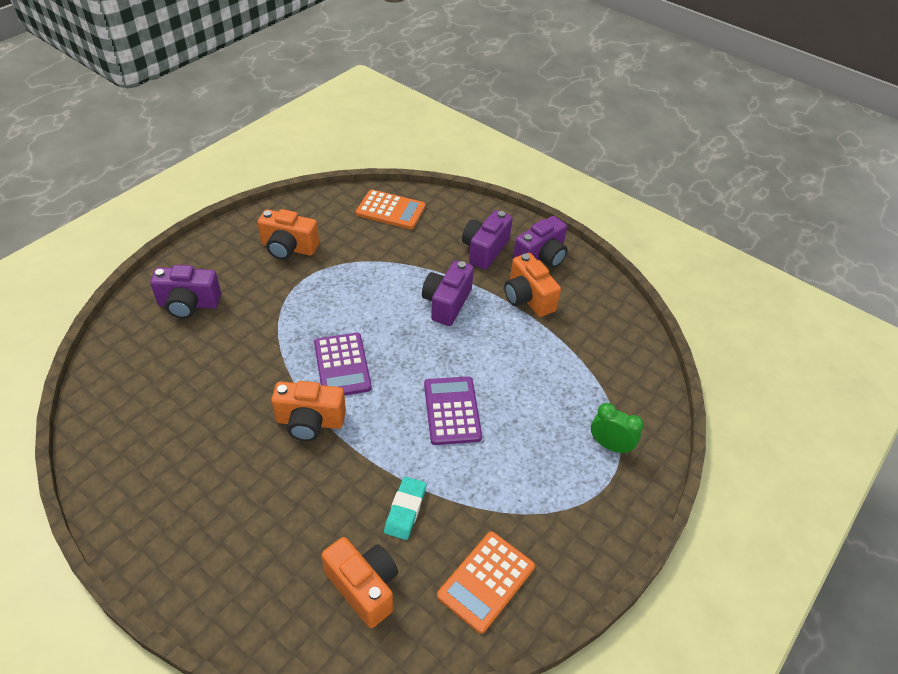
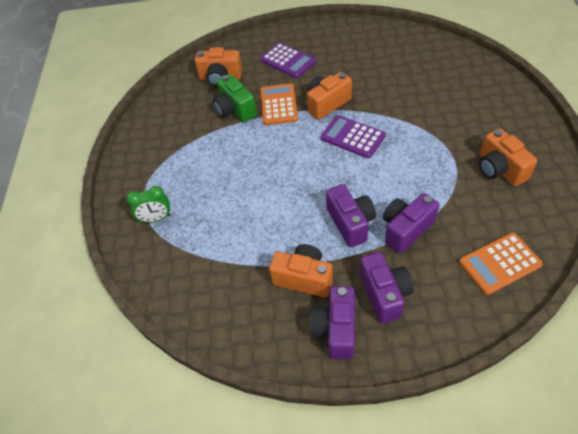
camera: 145 degrees right, 5 degrees up
(189, 304) = (478, 97): purple camera -> purple camera (405, 230)
(288, 248) = (499, 169): orange camera -> orange camera turned 90 degrees counterclockwise
(405, 510) = (235, 110): turquoise eraser -> green camera
(452, 411) = (265, 164): purple calculator -> purple calculator (287, 61)
(486, 581) = (170, 115): orange calculator -> orange calculator (279, 105)

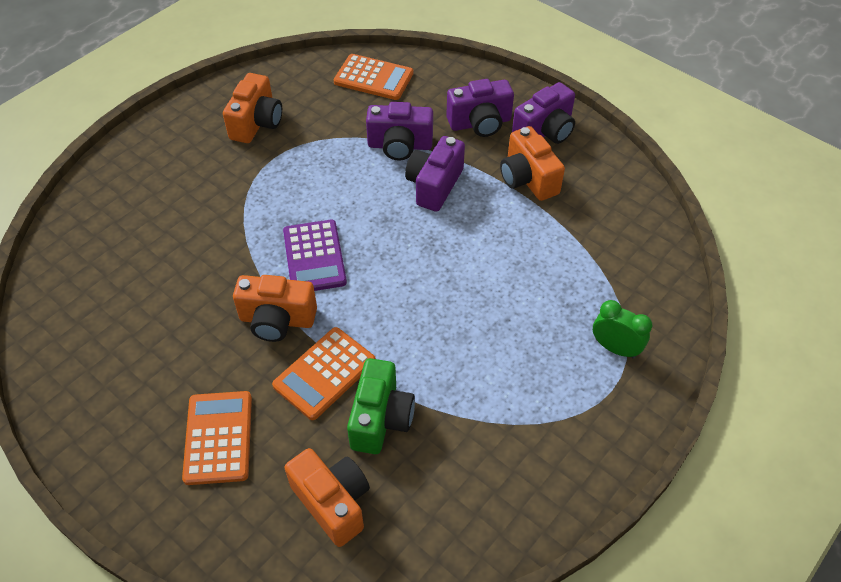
camera: 140 degrees left, 0 degrees up
(287, 61) = (218, 437): purple calculator -> orange calculator
(384, 294) = (480, 123): purple camera -> purple camera turned 135 degrees counterclockwise

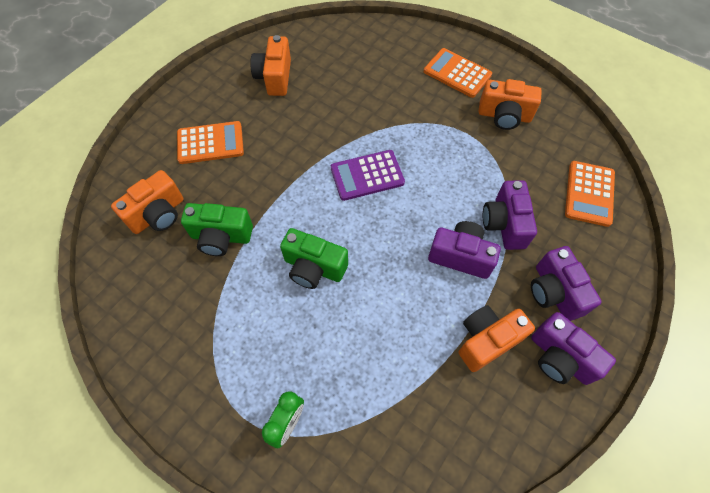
camera: 85 degrees right, 10 degrees up
(277, 320) = (305, 160): orange camera -> orange camera (275, 77)
(324, 373) = (260, 196): orange calculator -> orange calculator (457, 73)
(435, 317) = (314, 268): none -> green camera

